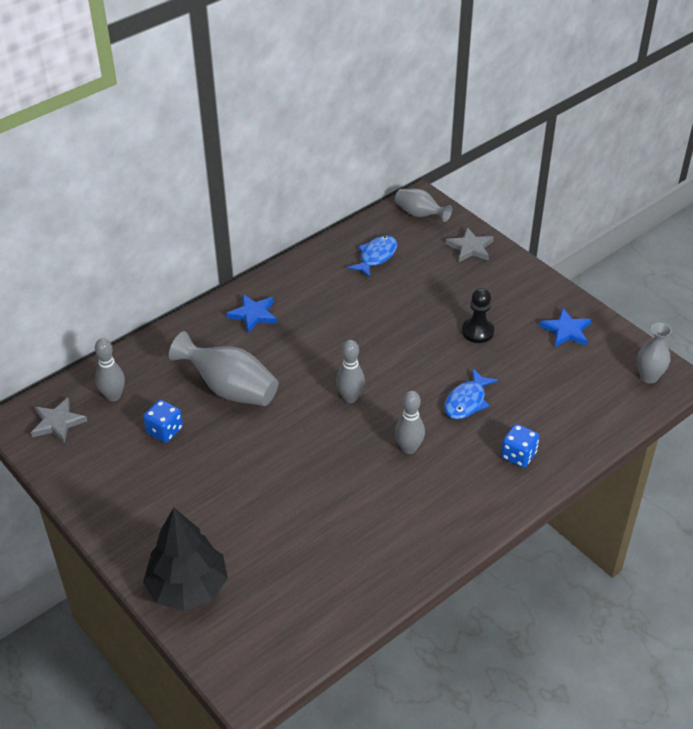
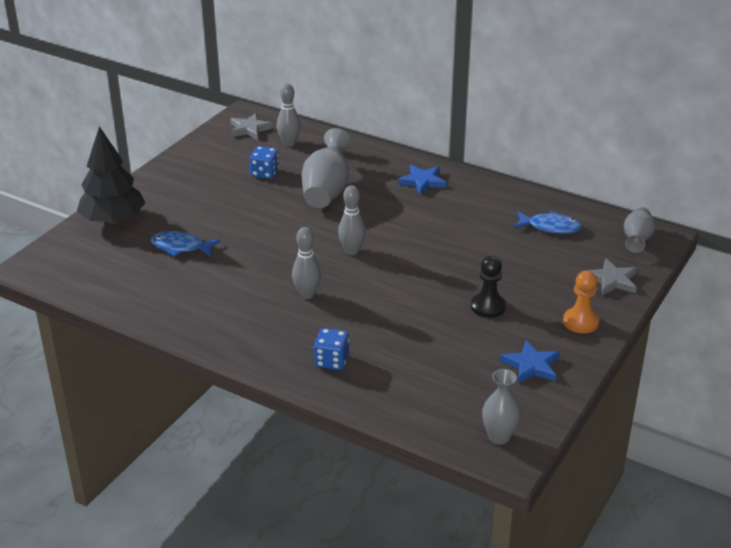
camera: 70 degrees right, 10 degrees down
(467, 401) = (386, 317): blue fish -> blue fish (181, 247)
(519, 284) = (580, 322): none -> orange pawn

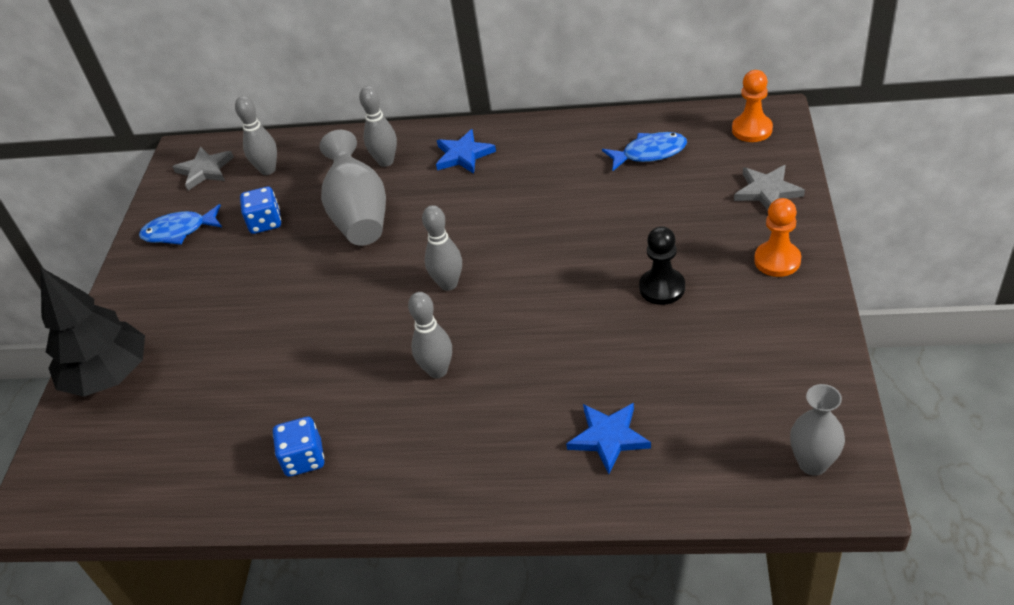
camera: 20 degrees left, 10 degrees up
(181, 247) = (227, 375): blue fish -> blue fish (179, 231)
(331, 361) = (537, 453): blue dice -> blue dice (304, 459)
(368, 166) = (386, 161): none -> grey bowling pin
(531, 365) = (770, 344): blue star -> blue star (608, 437)
(636, 240) = (752, 129): grey vase -> orange pawn

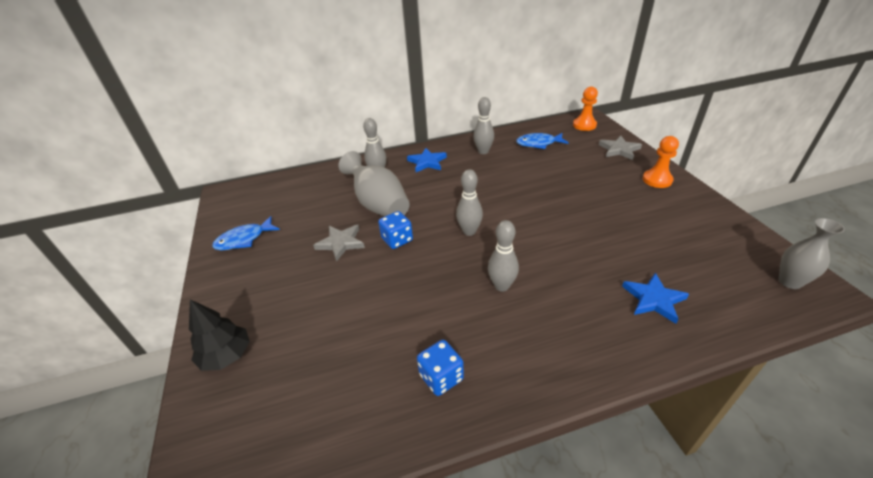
camera: 25 degrees left, 5 degrees down
(108, 375) = (226, 356): black tree -> black tree, size x0.64
(205, 170) = (247, 200): grey star -> grey star (341, 243)
(265, 222) = (311, 221): blue dice -> blue dice (397, 240)
(268, 170) = (296, 191): grey bowling pin -> grey bowling pin (483, 151)
(649, 153) = (538, 144): blue fish -> blue fish turned 150 degrees counterclockwise
(662, 288) = (606, 206): black pawn -> none

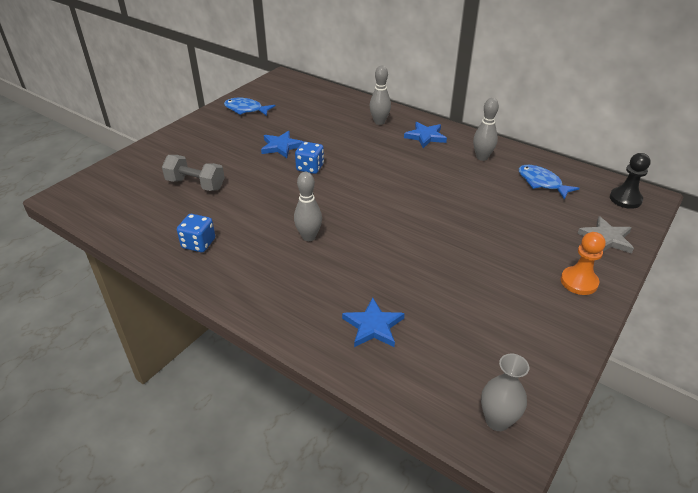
camera: 50 degrees right, 0 degrees up
(226, 356) = (151, 157): black tree -> none
(330, 335) = (195, 184): none -> grey dumbbell
(341, 243) = (281, 146): grey star -> blue star
(378, 204) = (341, 141): grey vase -> none
(469, 231) = (356, 196): grey bowling pin -> none
(584, 125) = (625, 199): orange pawn -> black pawn

